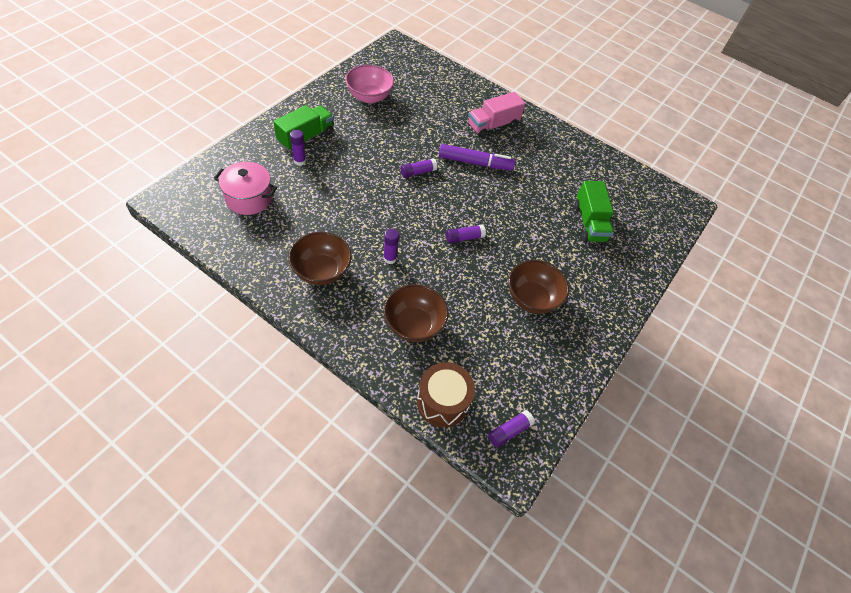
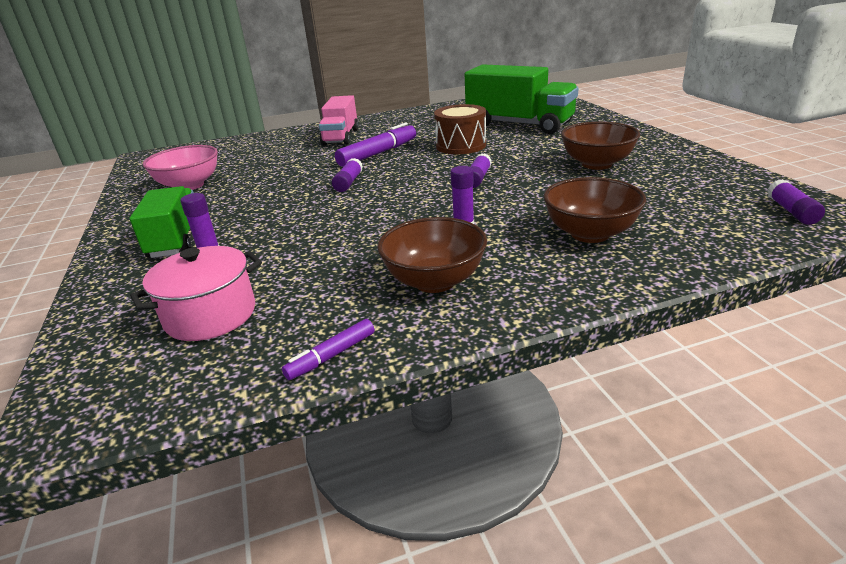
camera: 45 degrees left, 25 degrees down
(241, 261) = (331, 356): none -> purple marker
(442, 401) = (732, 241): brown drum -> brown drum (461, 145)
(589, 223) = (519, 124): green truck -> green truck, size x1.57

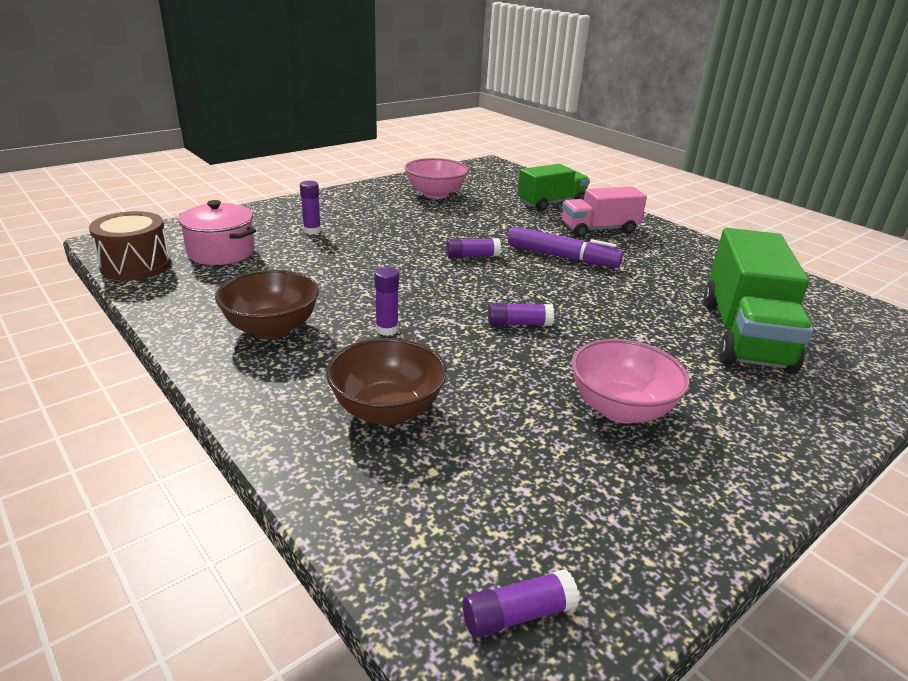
camera: 65 degrees right, 0 degrees up
(176, 239) = (333, 214): green truck -> green truck (551, 203)
(331, 356) = (163, 304): purple marker -> none
(461, 145) = (622, 301): brown drum -> brown drum (136, 265)
(596, 164) = (620, 409): brown bowl -> pink bowl

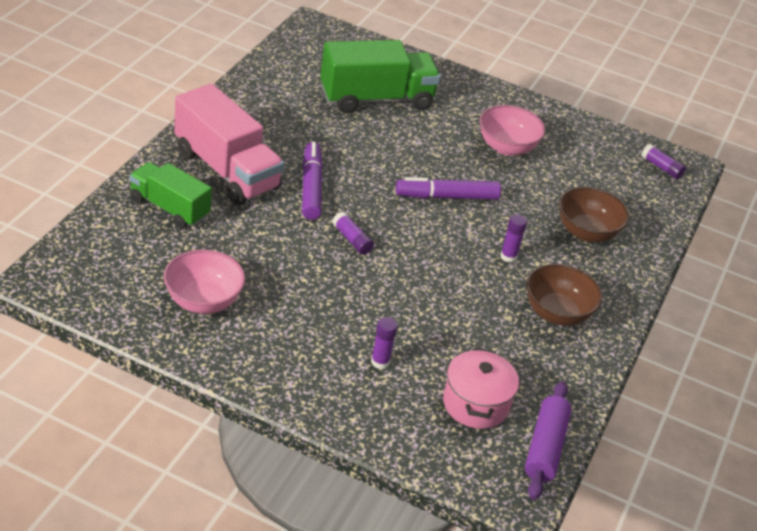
camera: 120 degrees left, 10 degrees up
(136, 265) = (545, 448): brown drum -> purple rolling pin
(518, 324) = (446, 196): purple glue stick -> purple marker
(599, 229) = (226, 170): pink truck -> pink truck, size x1.57

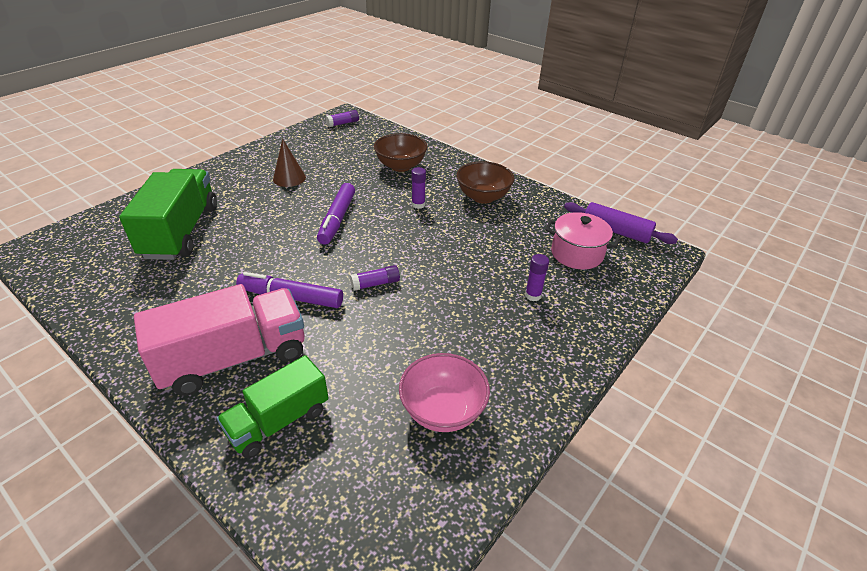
camera: 70 degrees left, 0 degrees up
(506, 147) = (289, 178): pink bowl -> brown cone

